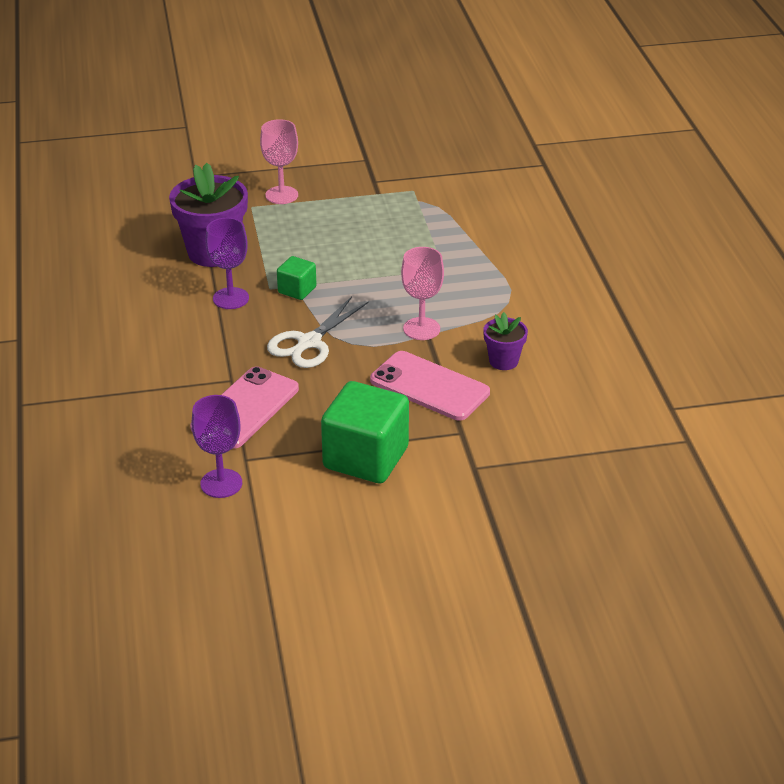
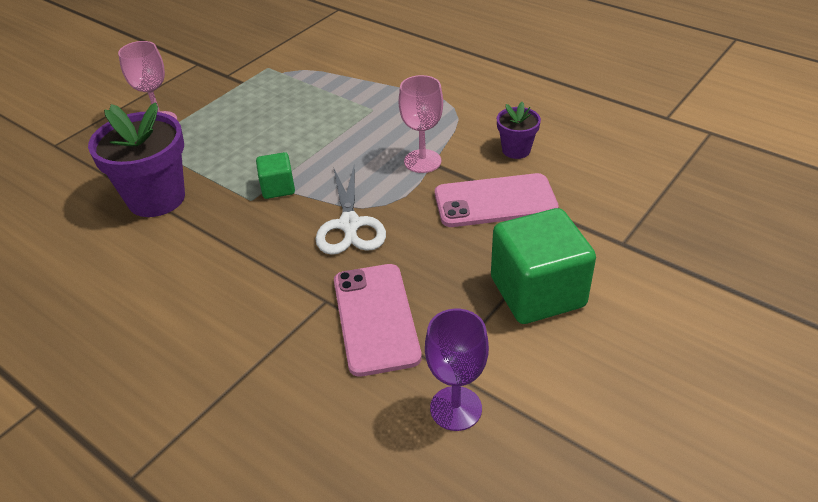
camera: 40 degrees left, 5 degrees up
(231, 298) = (226, 228): purple goblet -> none

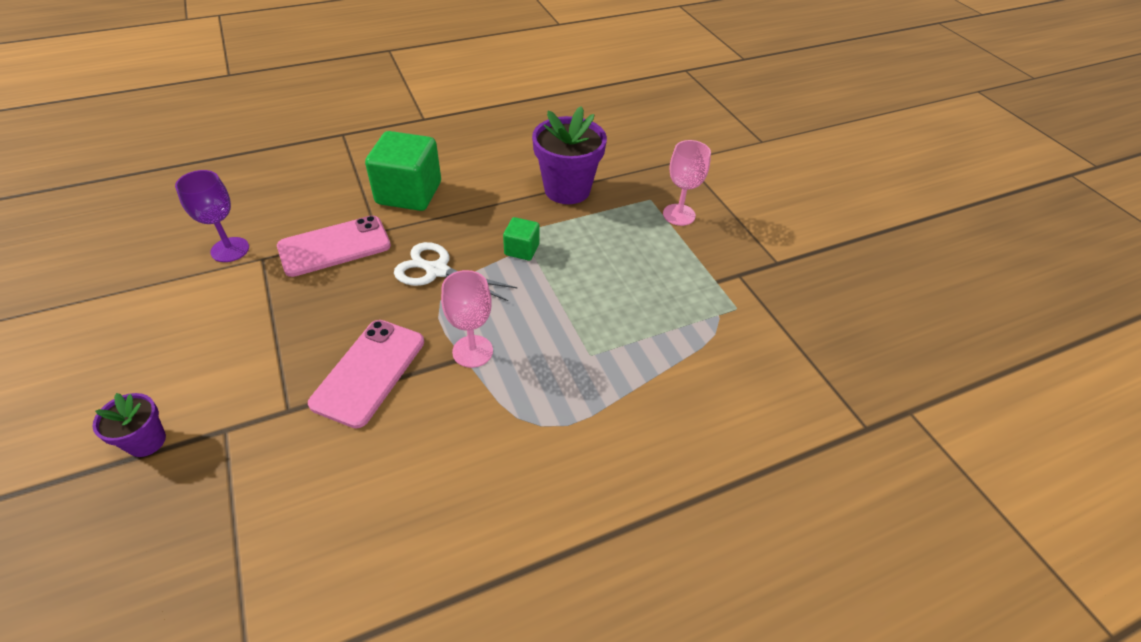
camera: 115 degrees right, 5 degrees up
(375, 318) = (334, 246): pink phone -> pink phone turned 45 degrees counterclockwise
(516, 150) = (420, 434): purple flower pot -> purple flower pot (146, 441)
(537, 292) = (253, 338): green cube -> green cube (409, 193)

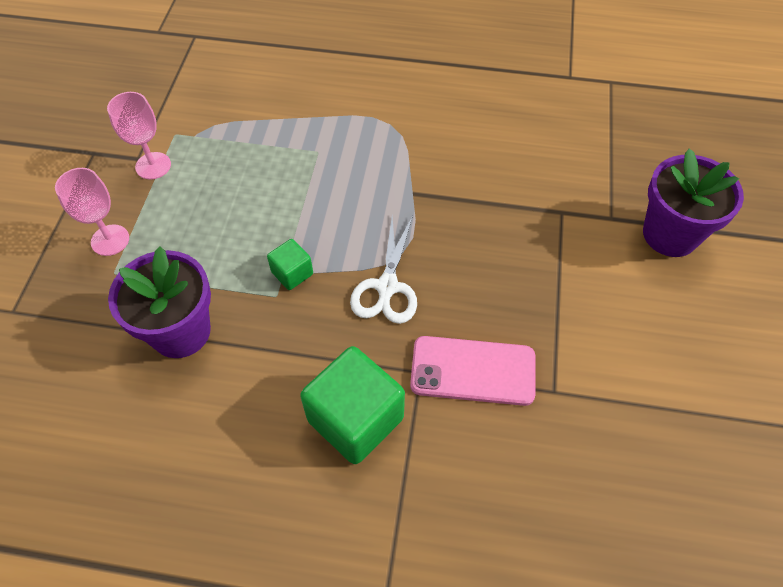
camera: 145 degrees left, 10 degrees up
(146, 441) = (670, 234): purple flower pot -> purple flower pot, size x1.91
(230, 250) = (587, 423): purple goblet -> none
(369, 372) = (491, 214): pink phone -> none
(436, 270) = (387, 288): white scissors -> white scissors turned 45 degrees clockwise
(472, 351) = (402, 194): pink goblet -> pink goblet (153, 166)

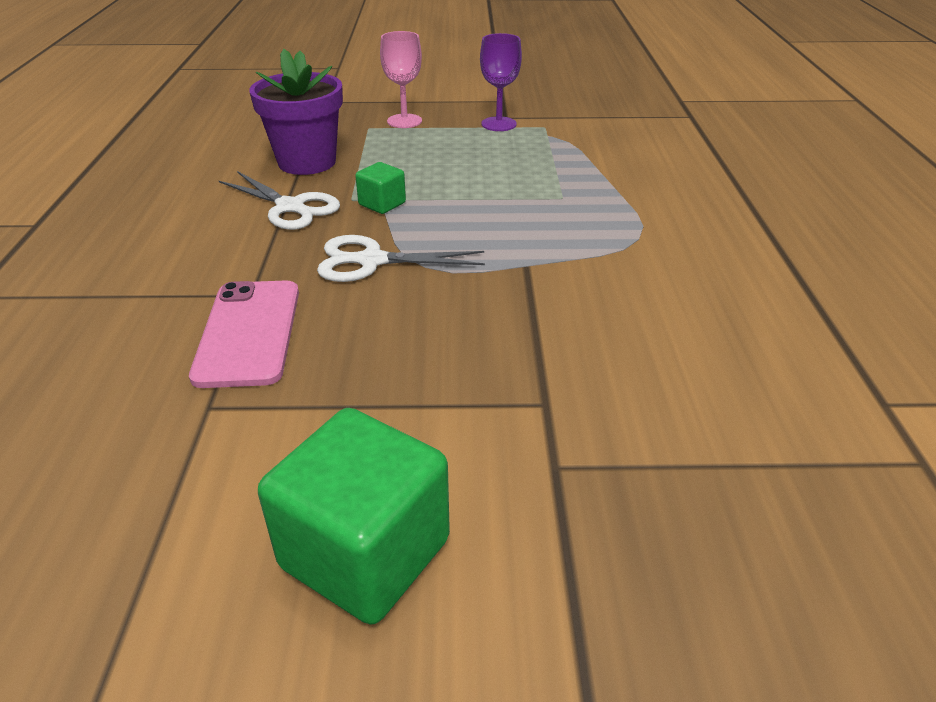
camera: 80 degrees right, 20 degrees down
(153, 166) = (498, 124): pink goblet -> purple goblet
(278, 345) = (291, 207): none -> white scissors
(355, 419) = (196, 259): green cube -> green cube (365, 553)
(670, 234) = (543, 557): purple flower pot -> none

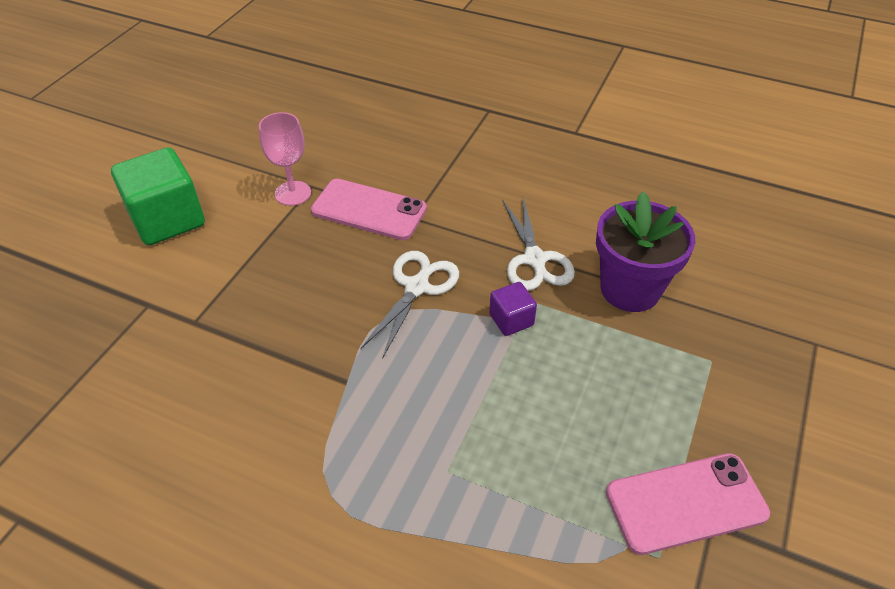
camera: 115 degrees right, 10 degrees up
(291, 207) = (535, 260): white scissors -> white scissors turned 75 degrees counterclockwise
(382, 204) = (511, 320): green cube -> purple cube
(404, 121) = (724, 402): pink goblet -> pink goblet (293, 193)
(498, 124) = (685, 503): purple goblet -> pink phone

